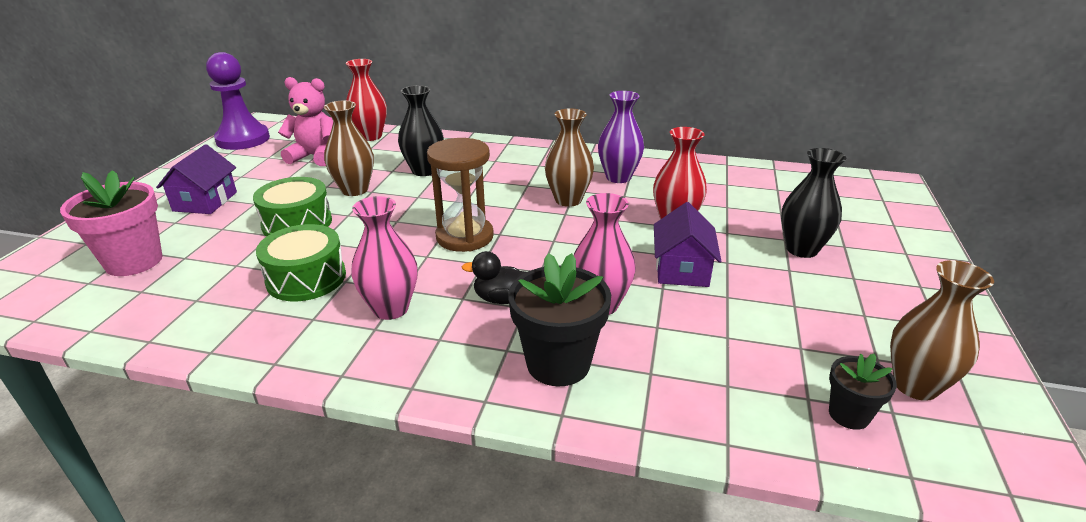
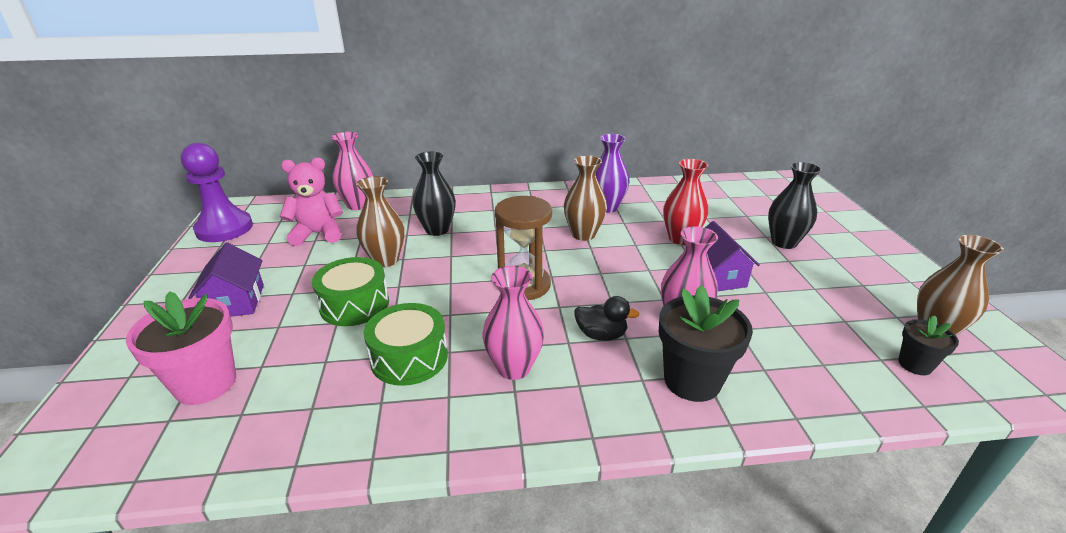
camera: 20 degrees left, 0 degrees up
(370, 136) = (358, 205): red vase -> pink vase
(501, 299) = (601, 335): black duck -> black duck turned 150 degrees counterclockwise

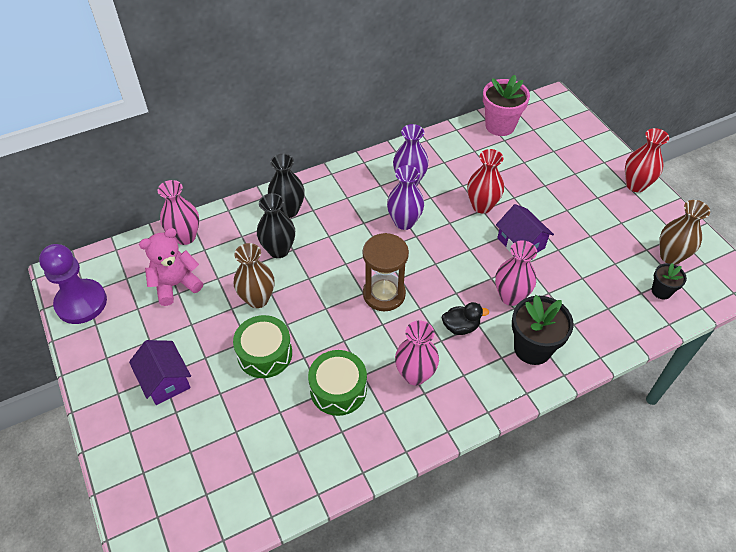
camera: 20 degrees left, 20 degrees up
(206, 383) = (207, 459): pink flower pot -> pink flower pot (500, 126)
(583, 234) = (404, 222): brown vase -> purple vase
(784, 242) = (559, 189): black vase -> black vase (288, 210)
(890, 256) = (635, 185): none -> red vase

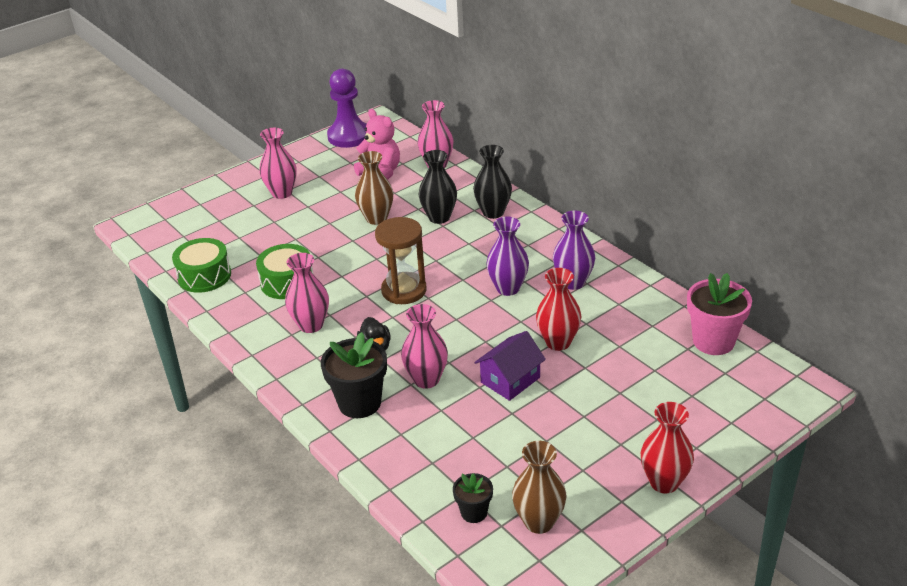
camera: 80 degrees right, 15 degrees down
(165, 380) = (282, 193): purple house -> pink vase
(265, 354) = (317, 235): green drum -> green drum (204, 276)

